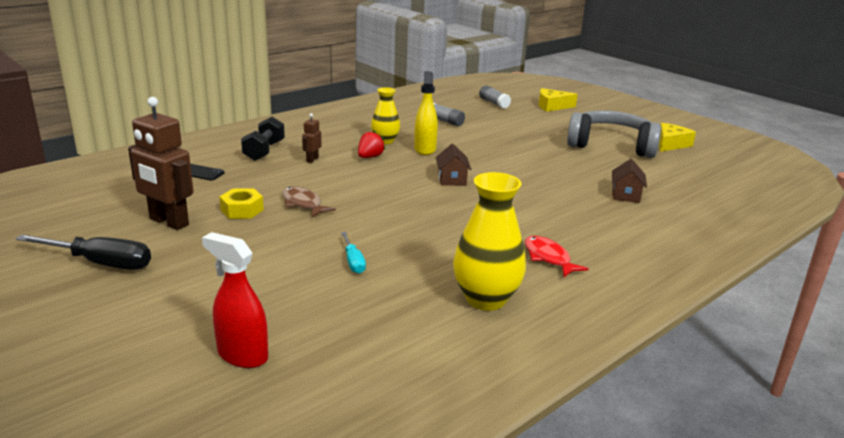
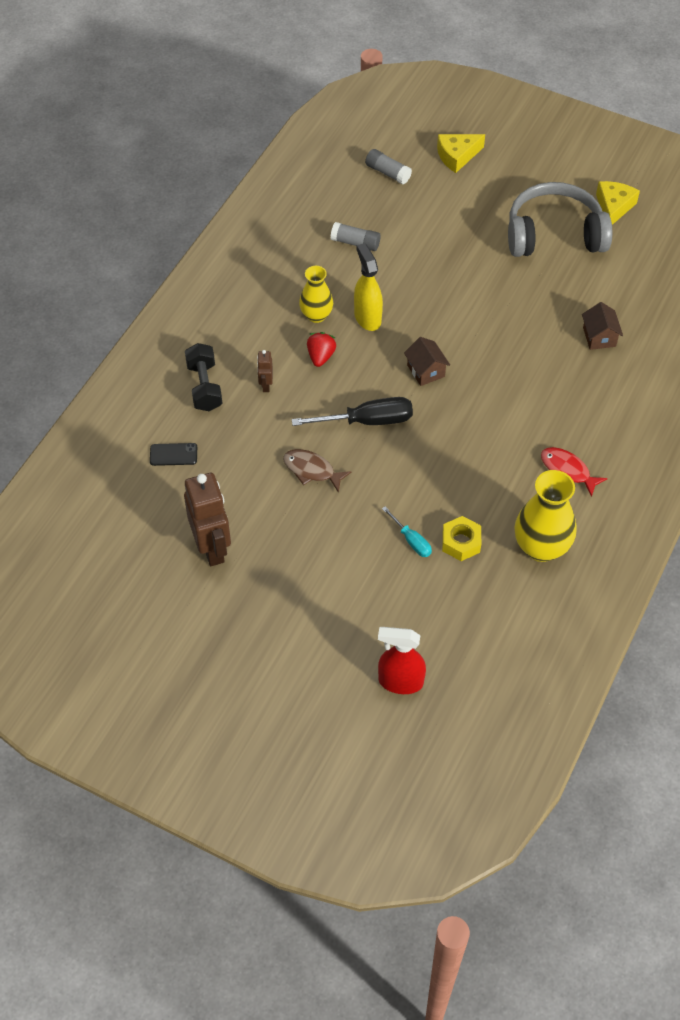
camera: 20 degrees left, 30 degrees up
(100, 263) = (205, 626): black screwdriver -> black screwdriver (367, 421)
(168, 222) = (212, 548): brown robot -> brown robot turned 120 degrees counterclockwise
(242, 210) = (263, 502): yellow nut -> yellow nut (461, 542)

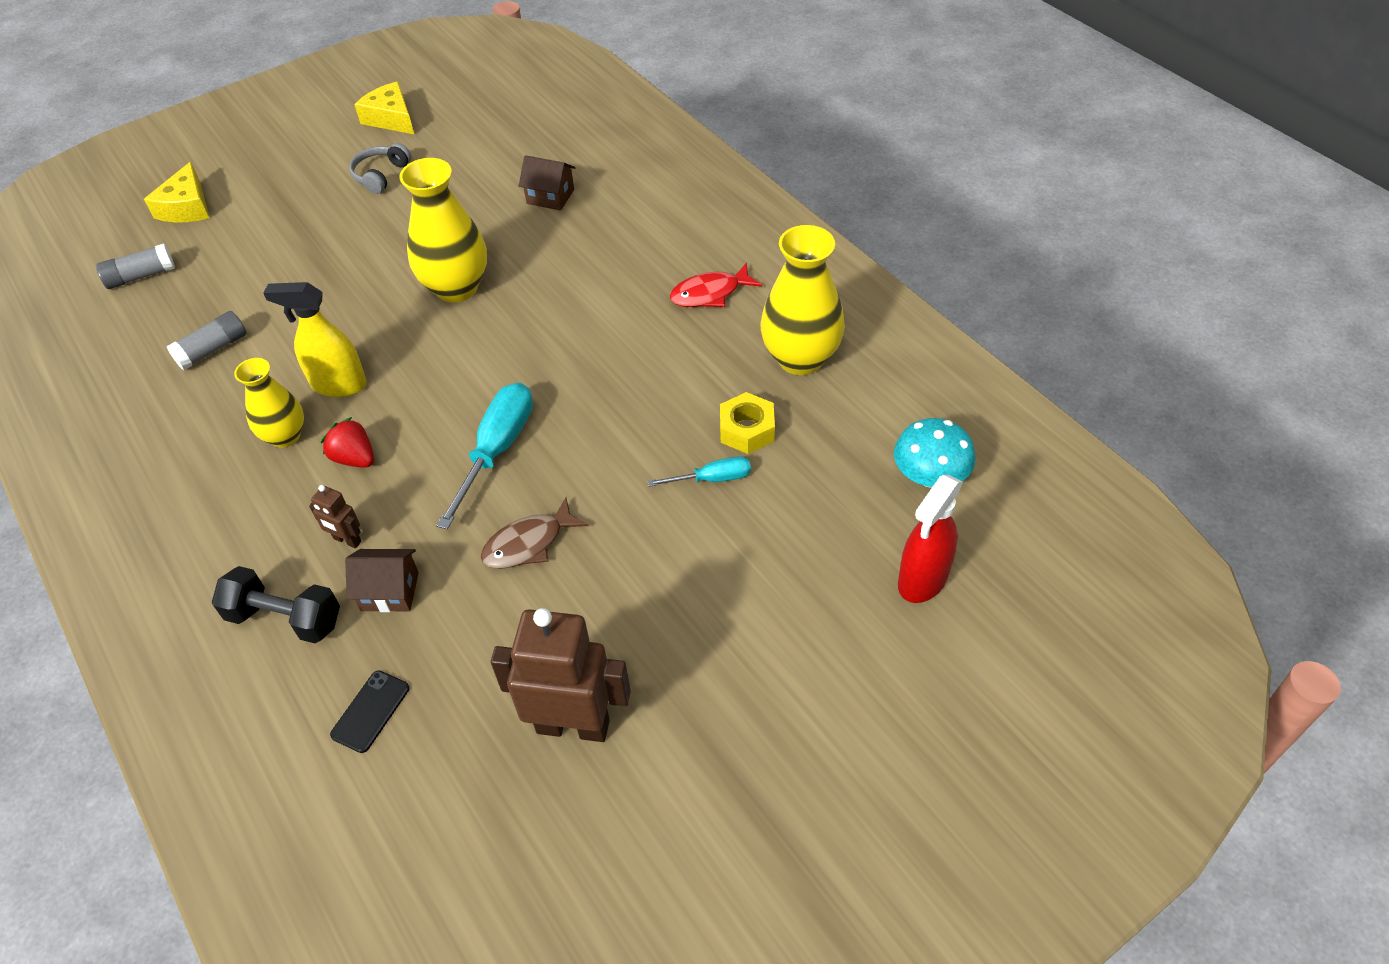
camera: 60 degrees left, 5 degrees down
(367, 421) = (497, 450): black screwdriver -> turquoise screwdriver
(426, 371) = (469, 361): brown house -> brown house (390, 591)
(481, 331) = (456, 288): none -> yellow vase
(484, 658) = (930, 476): none -> turquoise mushroom
(554, 234) = (381, 175): grey headphones -> grey headphones, size x0.44

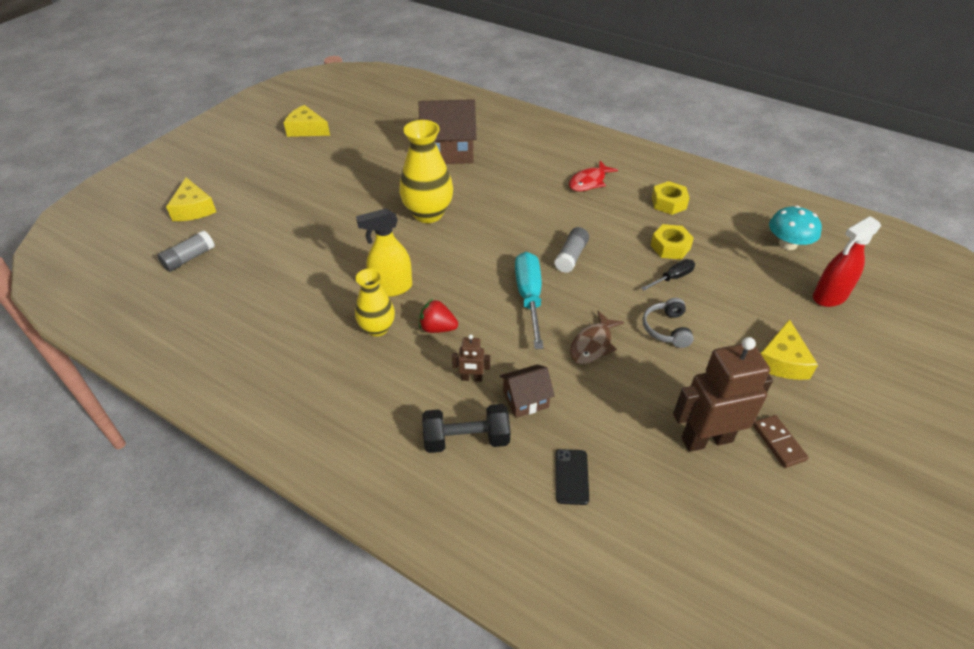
camera: 25 degrees left, 5 degrees down
(213, 350) = (281, 290): grey glue stick -> grey glue stick (571, 257)
(381, 175) = (325, 162): grey headphones -> grey headphones (666, 329)
(550, 196) = (449, 152): brown house -> brown house, size x1.87
(666, 766) = (778, 442): none -> brown domino
(712, 479) = (672, 278): turquoise screwdriver -> black screwdriver
(767, 653) = (782, 361): none -> yellow cheese
(800, 358) = (668, 203): yellow vase -> yellow nut
(922, 579) = (829, 297): red spray bottle -> red spray bottle turned 45 degrees clockwise

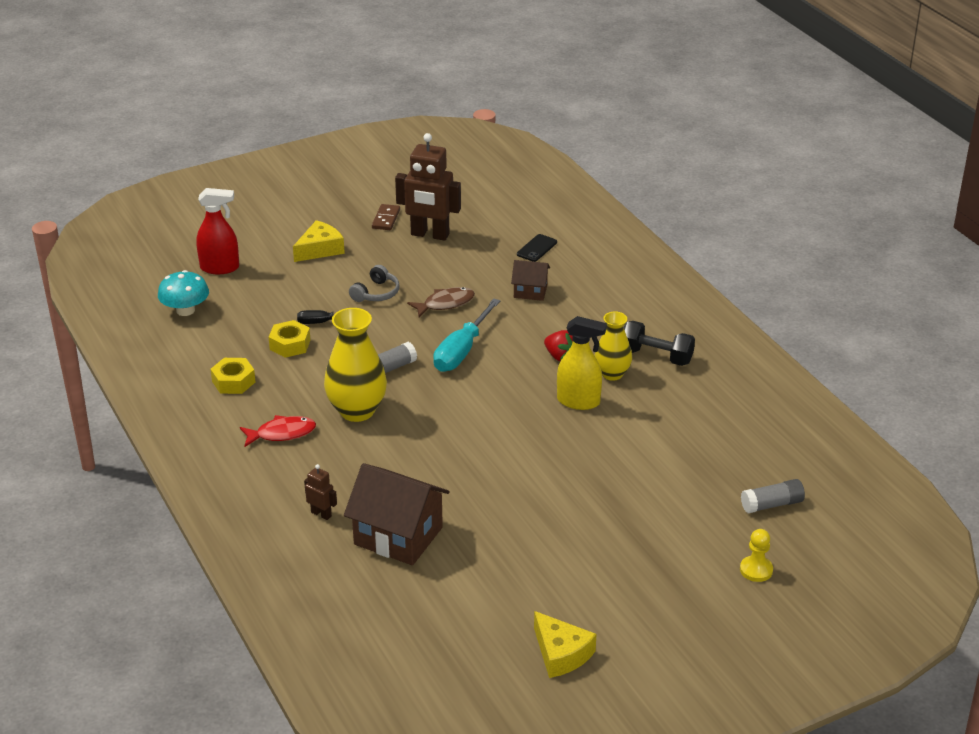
camera: 150 degrees left, 10 degrees down
(193, 209) = (756, 570): yellow cheese -> yellow pawn
(428, 214) = (489, 462): yellow vase -> yellow vase (357, 411)
(466, 439) = (591, 286): black dumbbell -> black dumbbell (656, 356)
(471, 378) = (559, 316): brown robot -> brown robot (321, 514)

